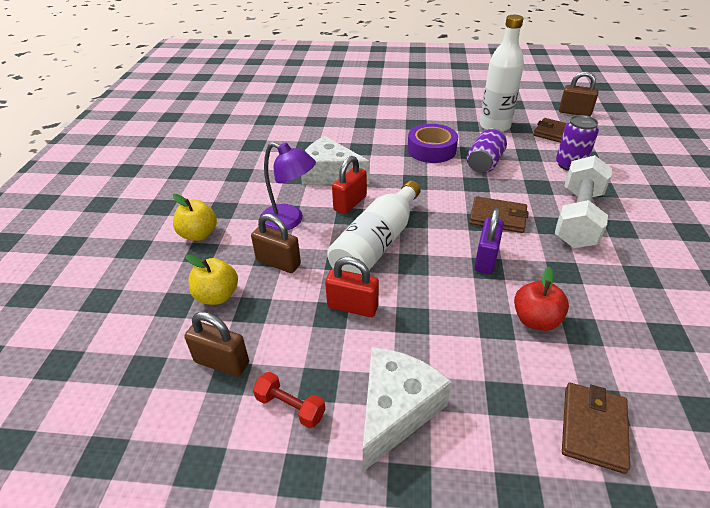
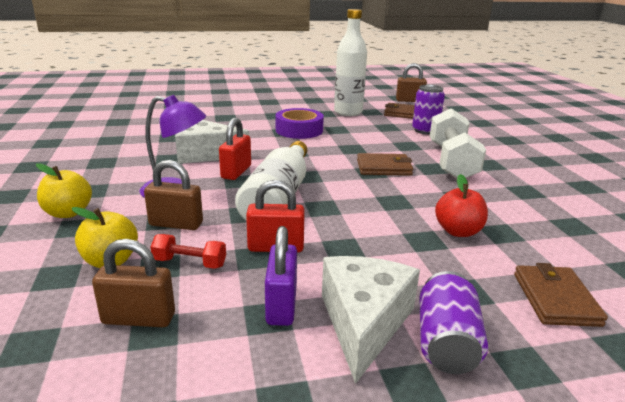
camera: 20 degrees left, 15 degrees down
(290, 407) = (242, 343): red dumbbell -> red dumbbell (190, 263)
(484, 163) = (352, 135): purple can -> purple can (446, 342)
(486, 259) = (389, 196): purple padlock -> purple padlock (281, 305)

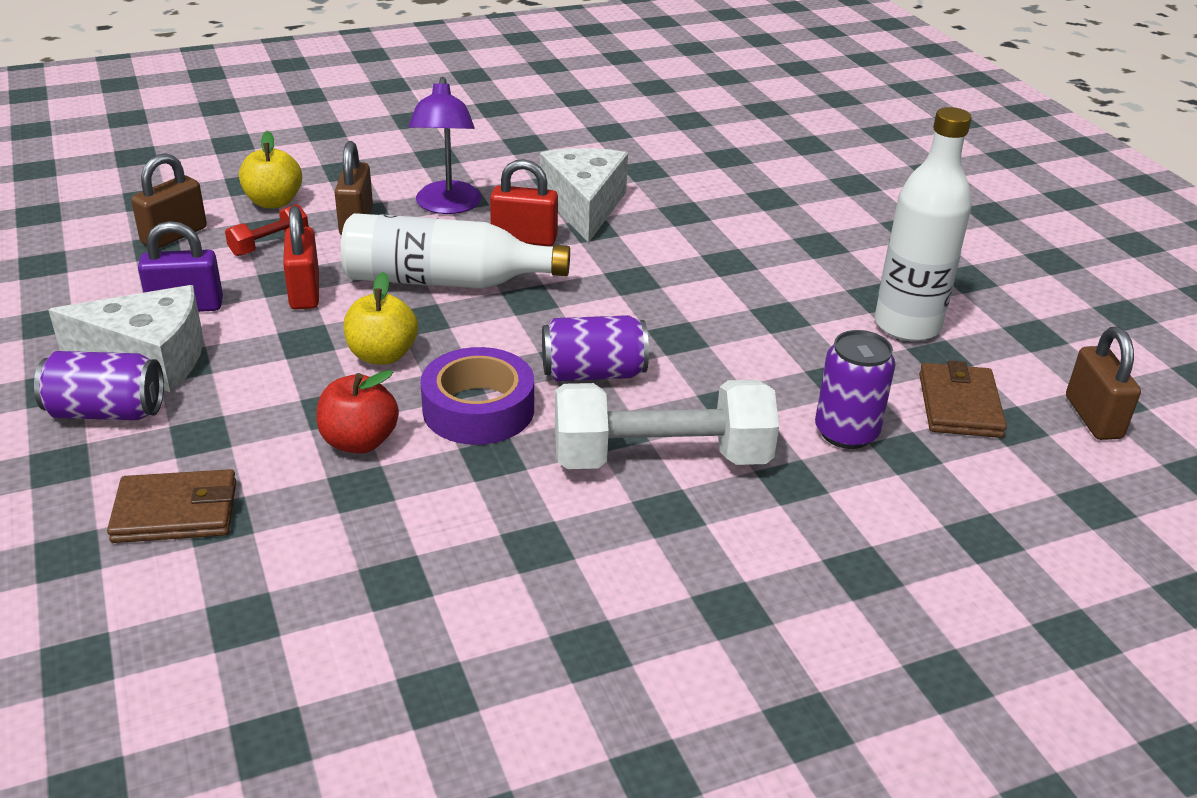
camera: 80 degrees right, 10 degrees up
(68, 213) = (375, 157): yellow apple -> yellow apple (382, 355)
(139, 318) = (174, 235): brown padlock -> brown padlock turned 45 degrees clockwise
(190, 263) = (269, 244): red dumbbell -> red dumbbell turned 45 degrees clockwise
(299, 130) = (746, 275): purple tape -> purple tape (478, 409)
(384, 168) = (593, 373): brown wallet -> purple can

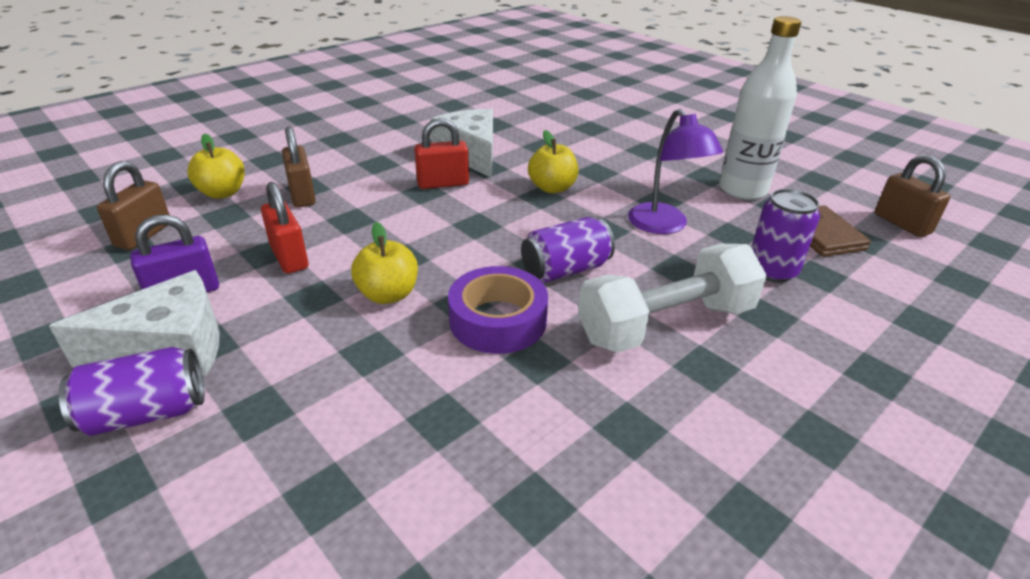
camera: 20 degrees left, 0 degrees up
(176, 512) = (273, 501): brown wallet -> none
(269, 244) = (236, 225): red dumbbell -> none
(359, 441) = (415, 376): red apple -> none
(445, 281) = (402, 225): white bottle -> none
(447, 206) = (369, 171): purple lamp -> purple lamp (664, 226)
(654, 271) = (552, 188): none -> yellow apple

